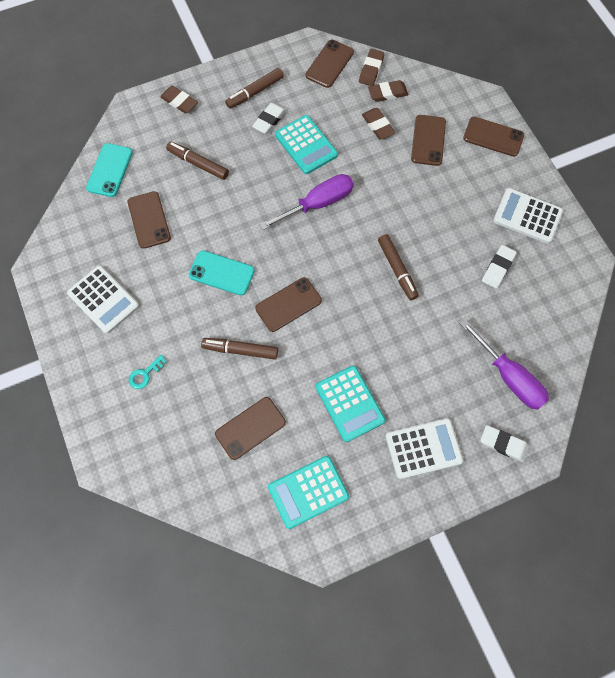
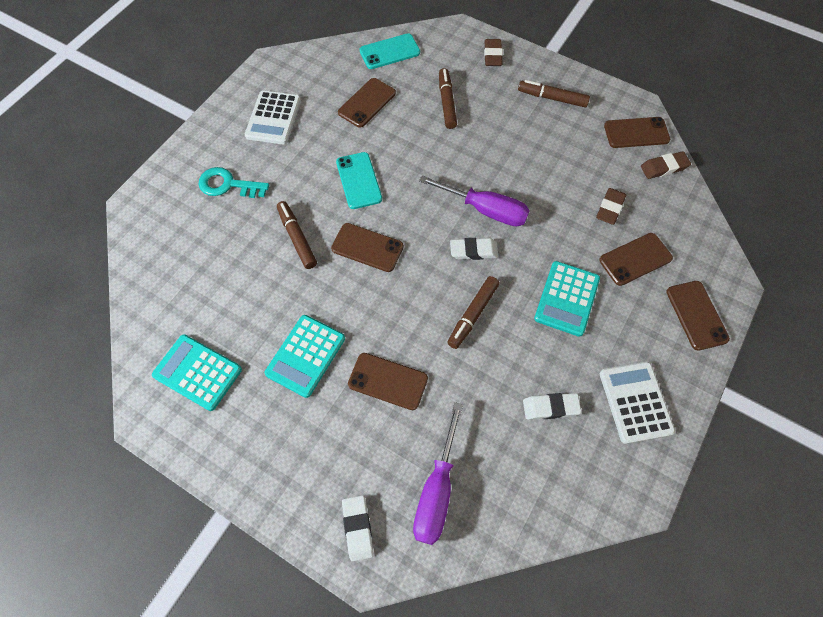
camera: 55 degrees right, 5 degrees down
(145, 374) = (228, 185): turquoise key -> turquoise key, size x1.68
(250, 428) = (229, 290): brown phone -> brown phone (388, 381)
(269, 120) = (535, 125): white eraser -> white eraser (473, 251)
(306, 145) = (536, 166): turquoise calculator -> turquoise calculator (567, 298)
(387, 93) = (652, 195): brown eraser -> none
(423, 448) = (303, 450): white calculator -> none

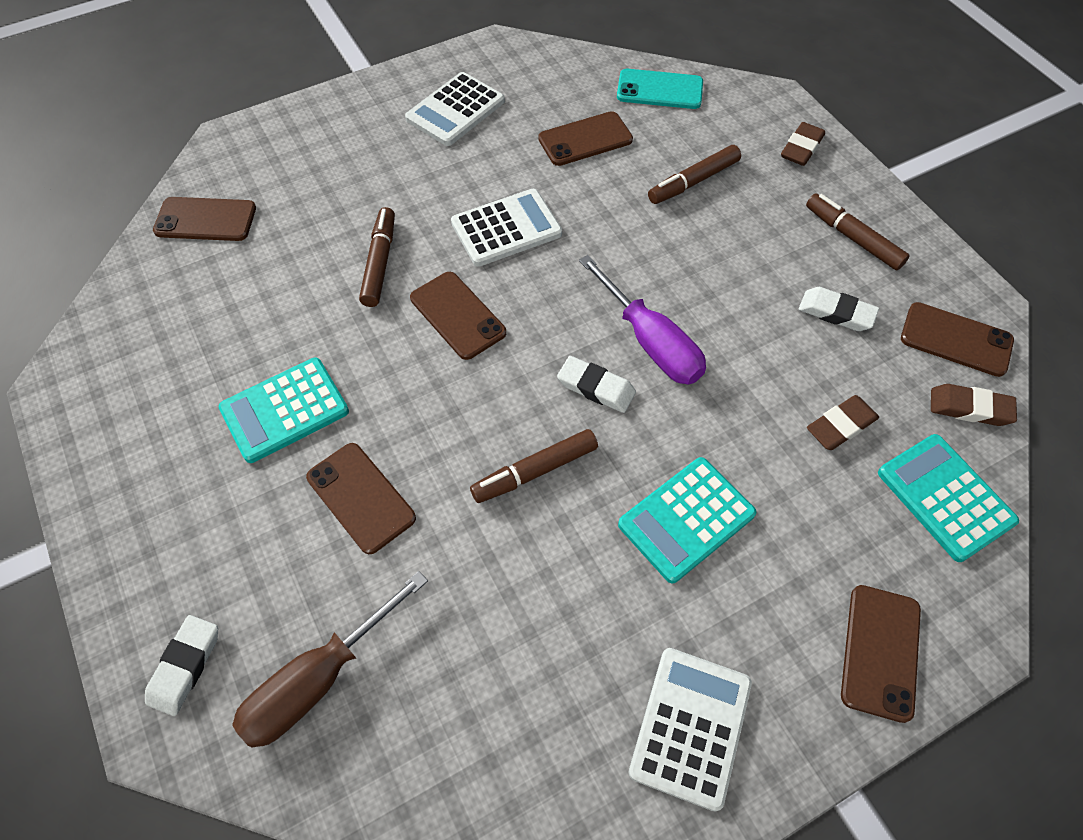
camera: 30 degrees right, 5 degrees down
(197, 372) = (149, 363): turquoise calculator -> turquoise calculator (945, 497)
(228, 185) = (345, 164): turquoise key -> none
(358, 180) = (506, 228): turquoise phone -> white calculator
(437, 490) = (319, 679): purple screwdriver -> brown screwdriver
(446, 102) = (693, 182): brown marker -> brown marker turned 150 degrees counterclockwise
(550, 407) = (556, 659): white eraser -> white eraser (836, 313)
(635, 259) = (833, 518): brown phone -> brown phone (205, 220)

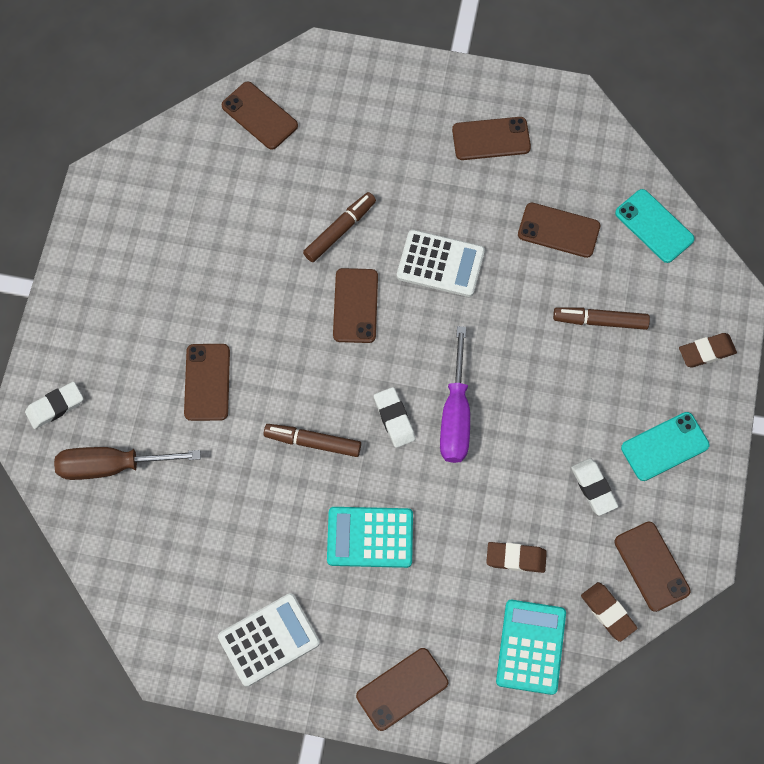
camera: 40 degrees right, 10 degrees up
(285, 410) = (207, 294): turquoise calculator -> none
(455, 110) = (491, 139): white calculator -> brown phone
(852, 238) = (664, 446): brown marker -> turquoise phone

